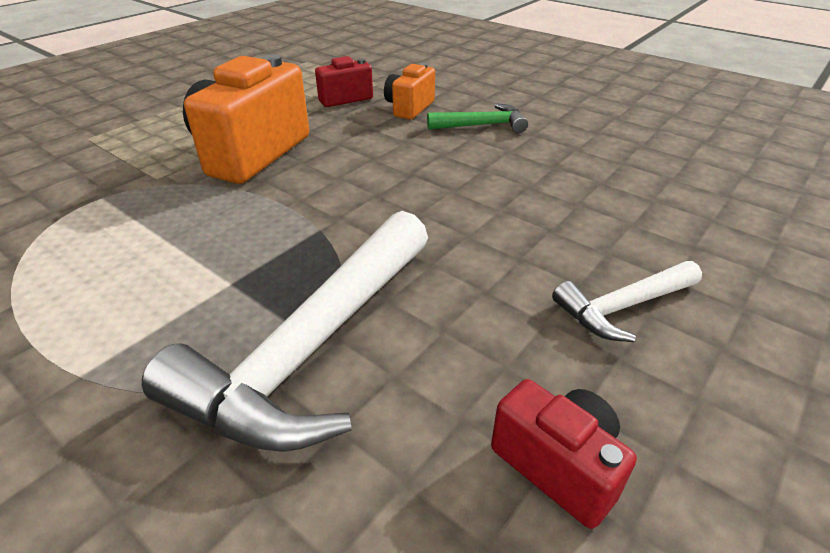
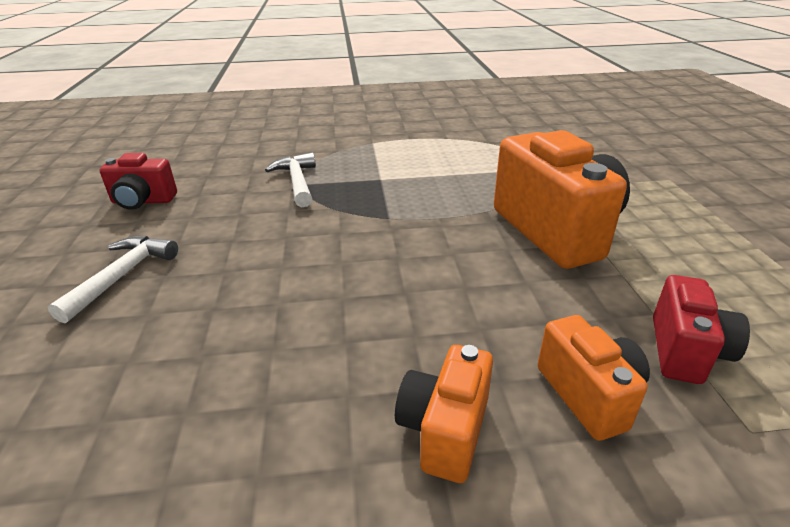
camera: 135 degrees right, 5 degrees down
(312, 347) = (297, 182): white hammer -> white hammer, size x0.51
(482, 125) = (445, 430): green hammer -> orange camera

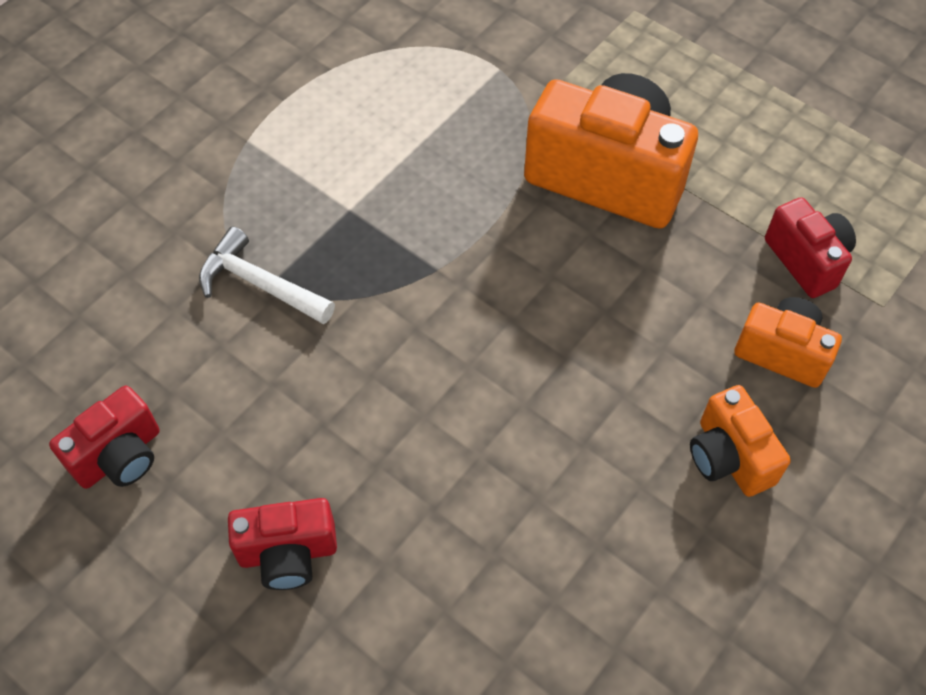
camera: 45 degrees left, 25 degrees up
(122, 276) = (288, 553): white hammer -> red camera

